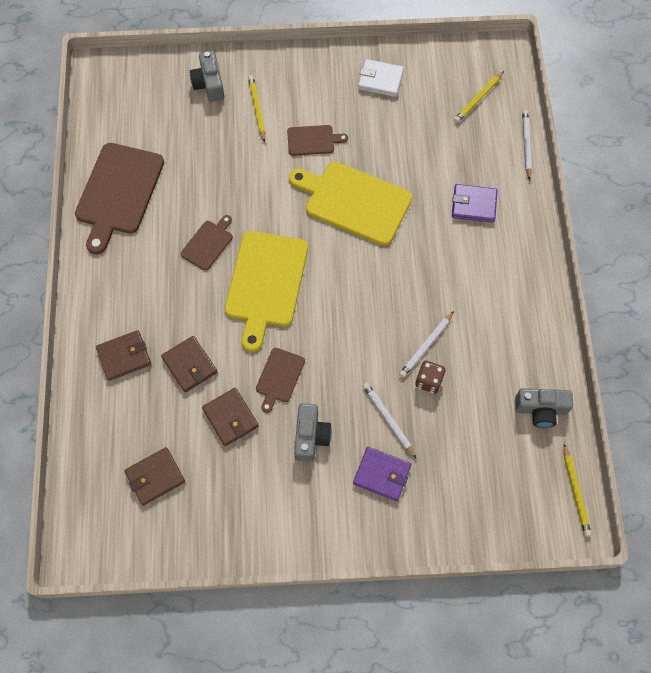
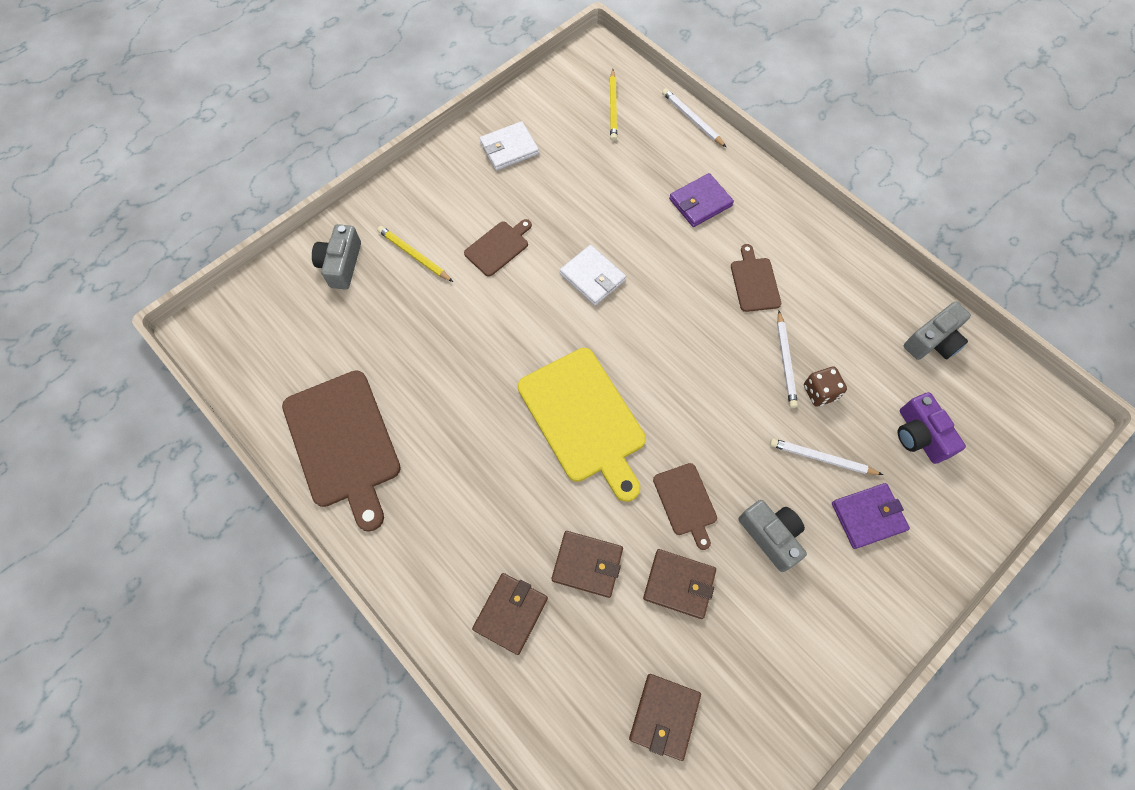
camera: 40 degrees left, 0 degrees up
(208, 243) = (489, 424): brown cutting board -> brown cutting board (754, 282)
(209, 84) = (341, 264): grey camera -> grey camera turned 60 degrees clockwise
(354, 202) = (592, 277): yellow cutting board -> white wallet
(467, 457) = (919, 435): none -> purple camera
(575, 492) = (1031, 391): yellow pencil -> none

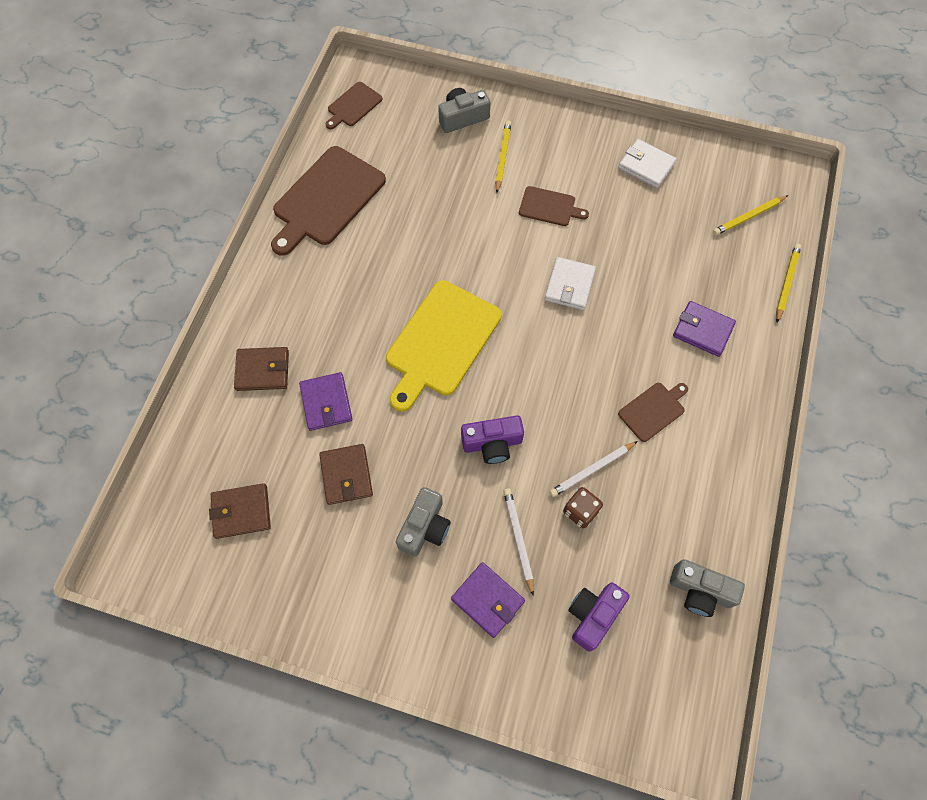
camera: 60 degrees right, 0 degrees up
(587, 564) = (326, 403): brown wallet -> purple wallet
(686, 502) = (416, 449): brown cutting board -> brown cutting board (353, 106)
(692, 119) = (786, 283): white pencil -> yellow pencil
(716, 430) = (492, 443): none -> purple camera

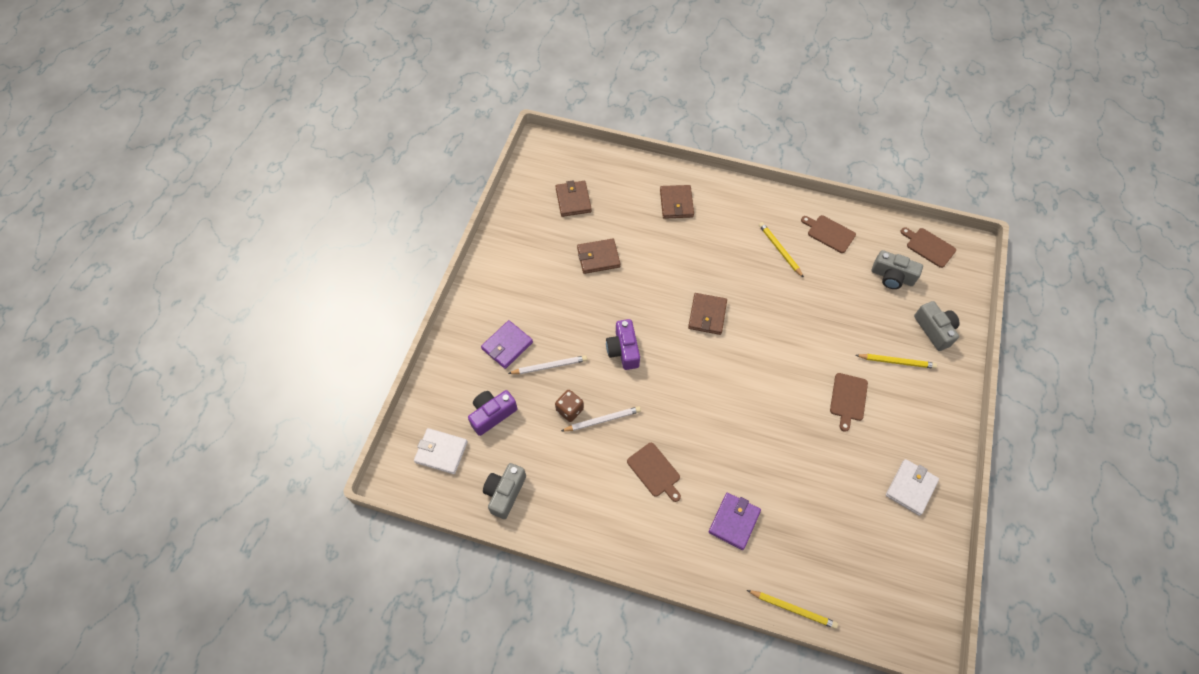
camera: 90 degrees right, 5 degrees down
(326, 403) = (653, 243): purple wallet -> none
(327, 199) = (829, 233): brown cutting board -> brown cutting board, size x0.50
(425, 527) = (560, 306): grey camera -> grey camera (892, 277)
(441, 342) = (707, 315): yellow cutting board -> brown wallet
(569, 285) = (768, 412): white wallet -> white wallet (441, 452)
(592, 470) = (602, 420): white pencil -> white pencil turned 105 degrees clockwise
(593, 615) = (492, 414): purple camera -> purple camera turned 75 degrees counterclockwise
(748, 217) = (865, 582): yellow pencil -> yellow pencil (779, 250)

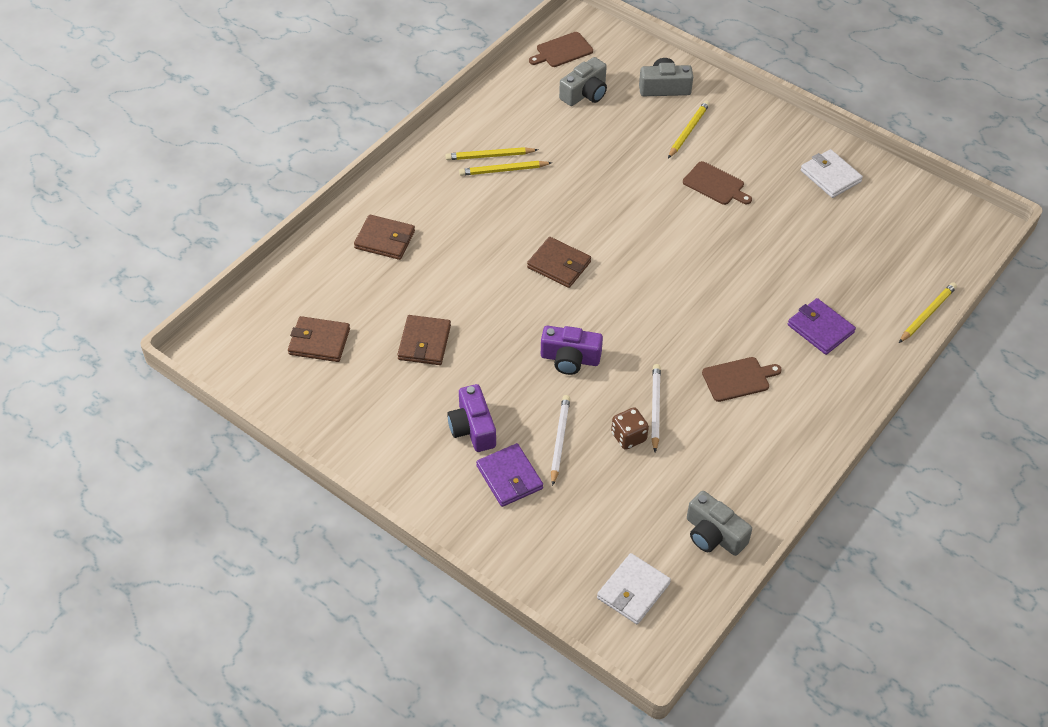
camera: 70 degrees left, 10 degrees down
(492, 414) = (602, 520): purple camera -> purple camera (472, 428)
(788, 237) = (489, 156): none -> yellow pencil
(829, 233) = (503, 121): brown cutting board -> none

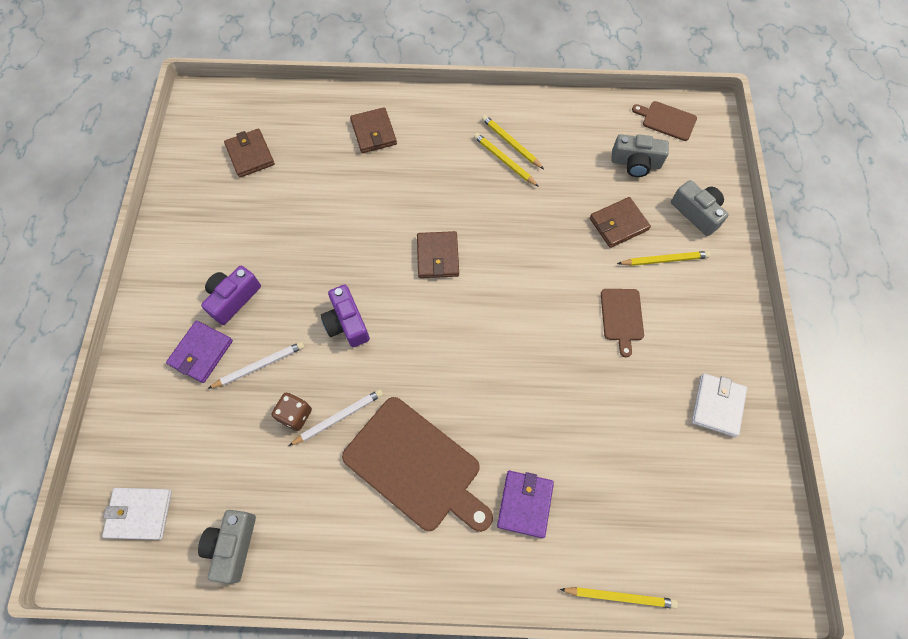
camera: 55 degrees right, 15 degrees up
(424, 342) = (294, 217): brown wallet -> brown wallet (618, 224)
(738, 379) = (416, 466): brown cutting board -> brown cutting board, size x1.98

